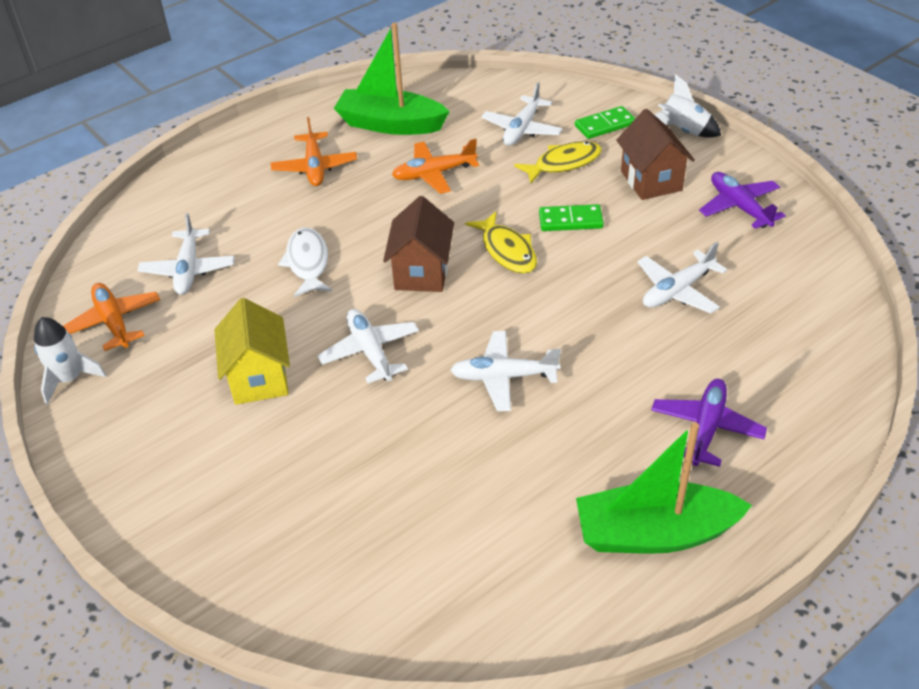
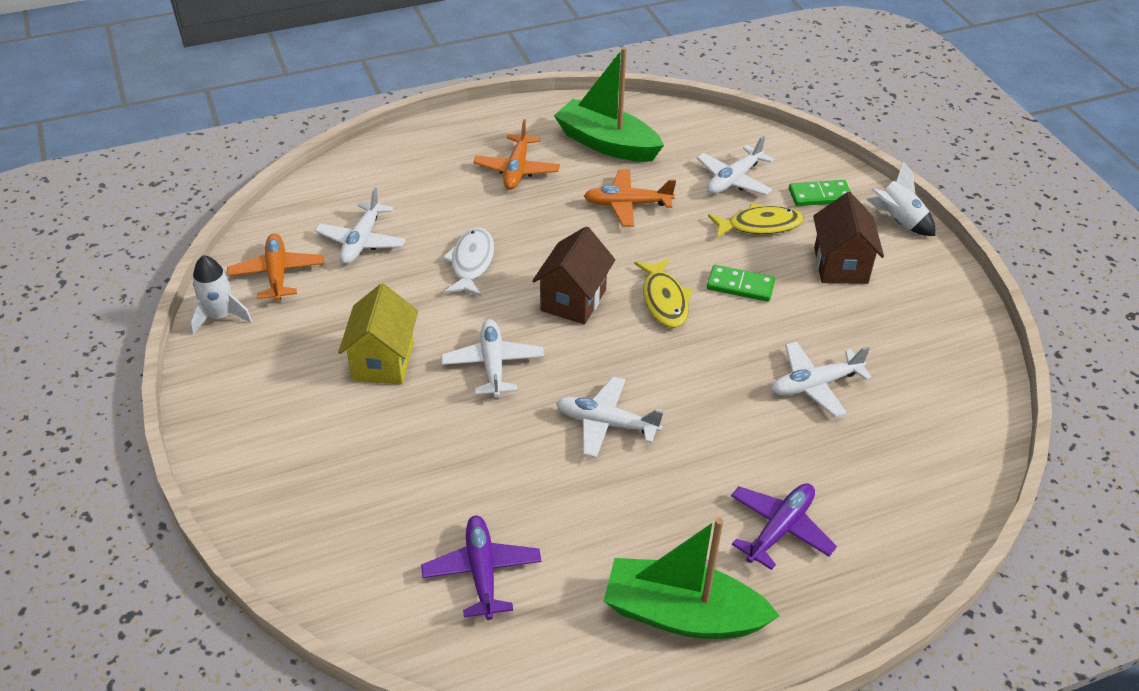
camera: 15 degrees right, 0 degrees up
(739, 207) = (919, 316): purple plane -> purple plane (482, 572)

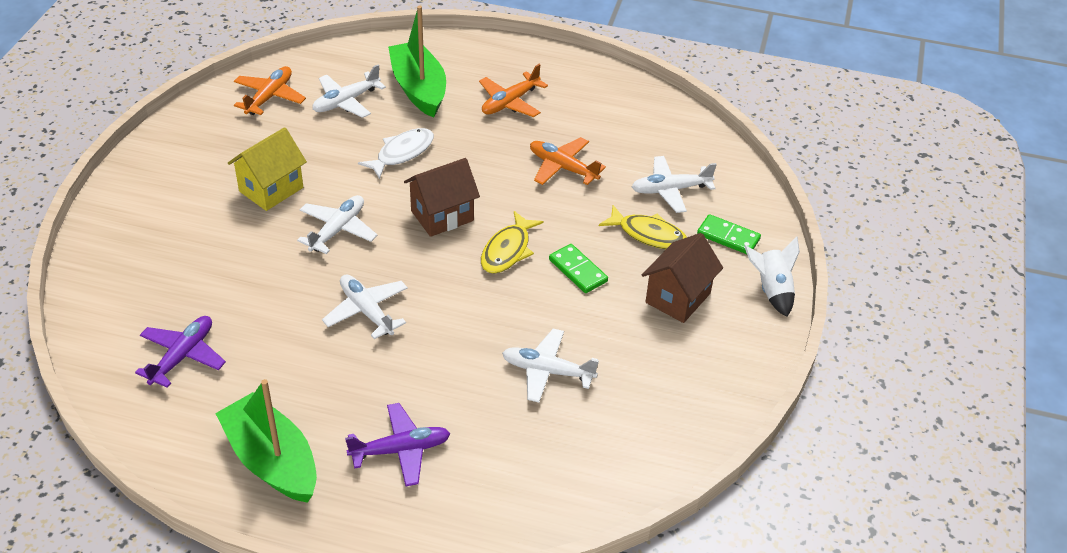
camera: 35 degrees right, 0 degrees up
(220, 316) = (206, 107): white rocket -> none
(607, 144) = (601, 115): green boat -> green boat (419, 89)

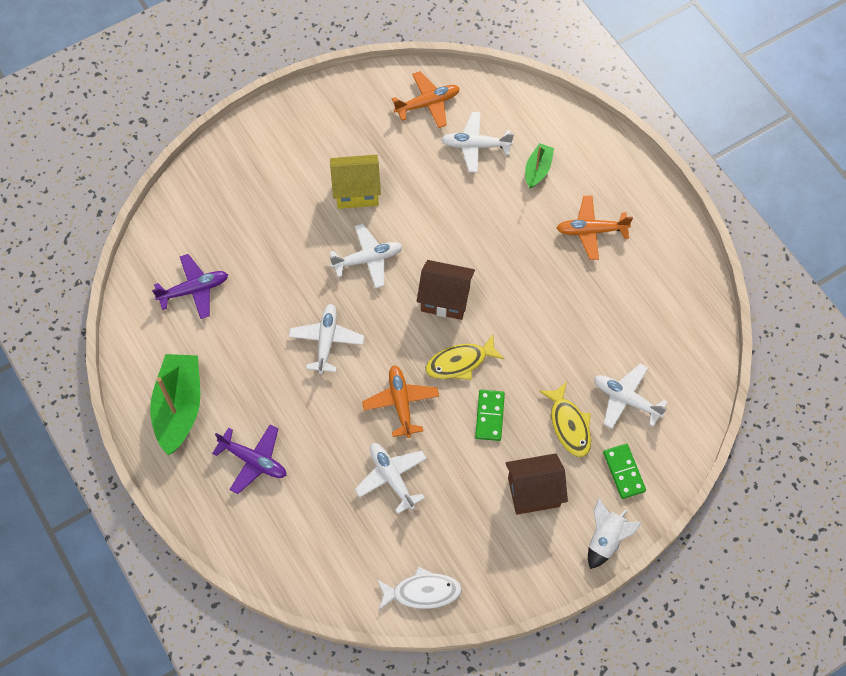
camera: 45 degrees right, 20 degrees up
(402, 153) = (470, 223): white fish -> white fish (422, 592)
(419, 89) = (538, 170): green boat -> green boat, size x0.53
(562, 167) = (569, 320): orange plane -> orange plane (401, 403)

